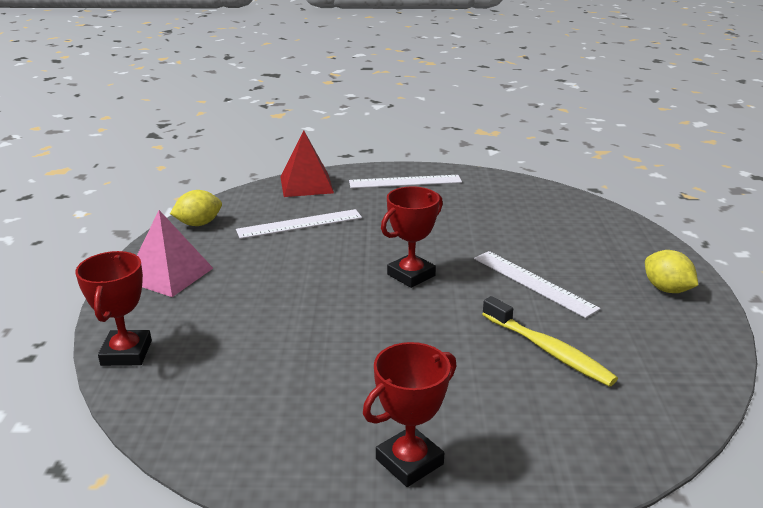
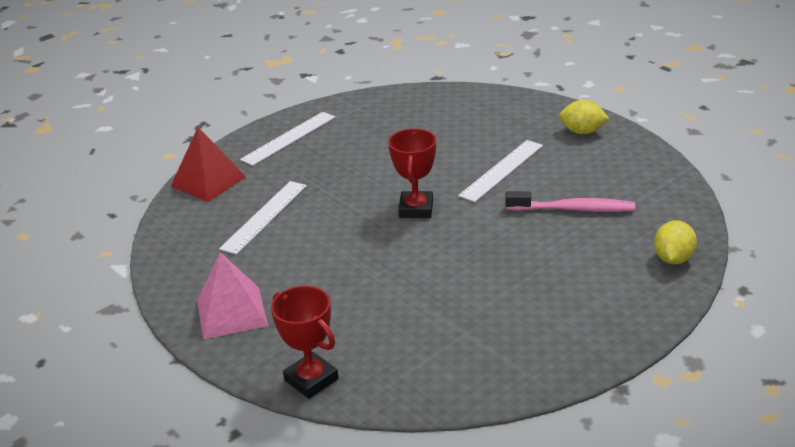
camera: 40 degrees left, 5 degrees up
(199, 224) = (175, 262): yellow lemon -> yellow lemon (673, 259)
(409, 461) = (596, 317): red trophy -> none
(533, 283) = (502, 170): white ruler -> white ruler turned 60 degrees counterclockwise
(549, 350) = (573, 209): yellow toothbrush -> pink toothbrush

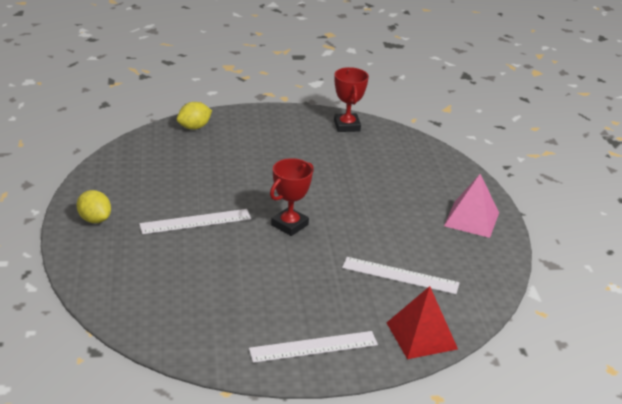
camera: 150 degrees left, 0 degrees up
(264, 216) = (400, 275): white ruler -> white ruler turned 45 degrees clockwise
(311, 380) = (450, 166): red trophy -> red trophy (347, 126)
(573, 209) = (197, 174): pink toothbrush -> none

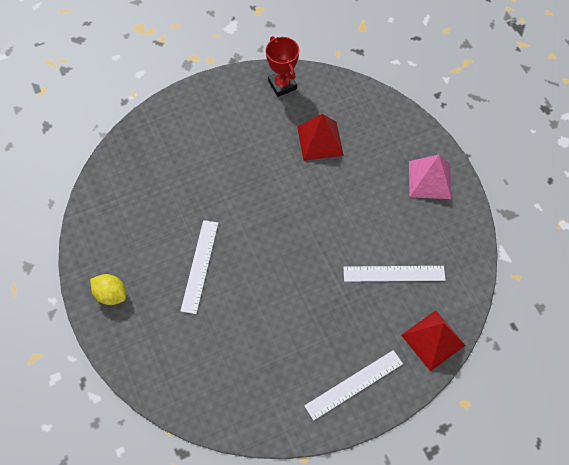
camera: 15 degrees left, 30 degrees up
(194, 127) = (145, 134): yellow lemon -> none
(195, 221) = (199, 266): white ruler -> white ruler turned 45 degrees counterclockwise
(289, 225) = (281, 241): red trophy -> none
(366, 168) = (320, 140): none -> red pyramid

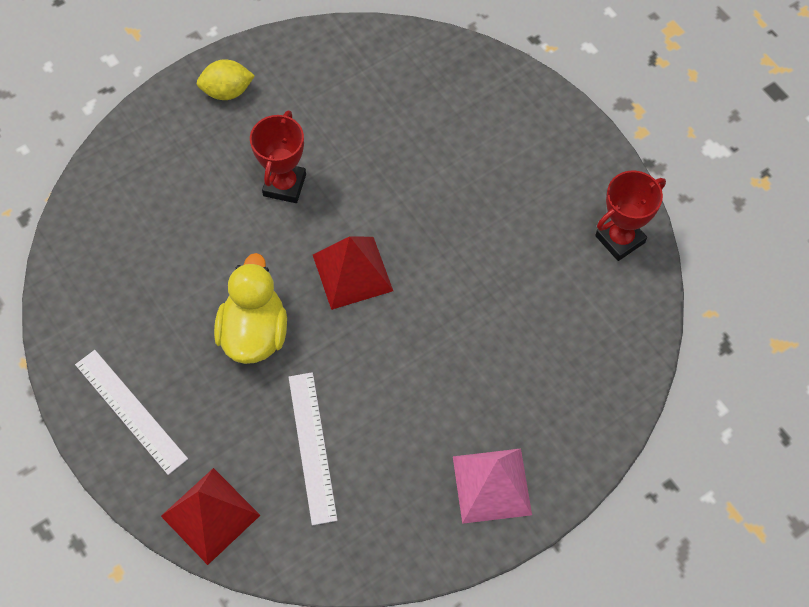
camera: 80 degrees right, 0 degrees up
(111, 294) = (227, 91): yellow lemon -> yellow lemon turned 60 degrees clockwise
(199, 266) = (284, 185): white ruler -> red trophy
(309, 298) = (254, 333): none -> yellow duck
(320, 140) = (527, 309): red pyramid -> red pyramid (352, 272)

